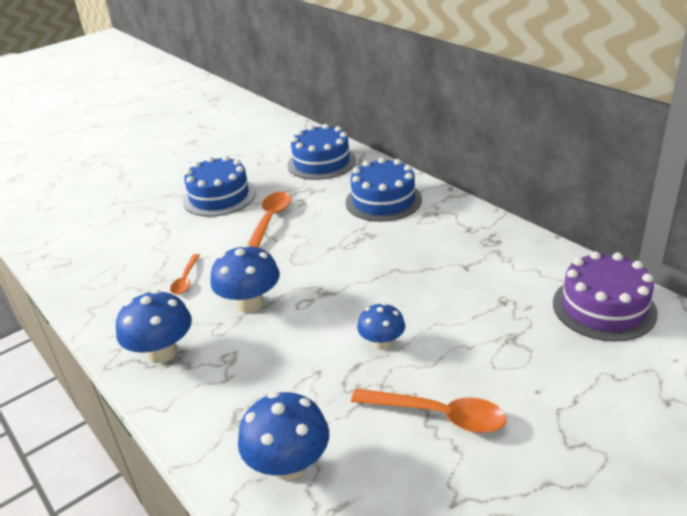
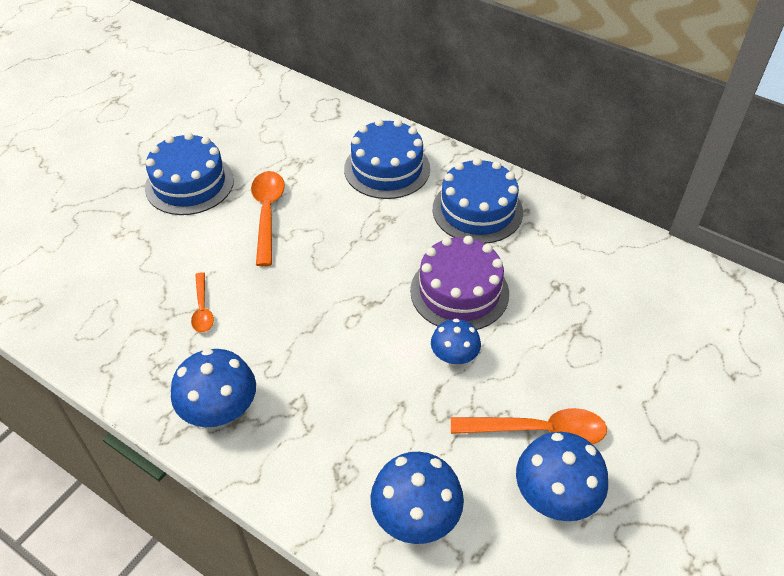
camera: 20 degrees left, 15 degrees up
(250, 303) = (292, 330): blue mushroom -> blue mushroom (555, 496)
(321, 162) = (294, 119): blue cake -> blue cake (477, 210)
(604, 307) = (651, 279): purple cake -> purple cake (459, 292)

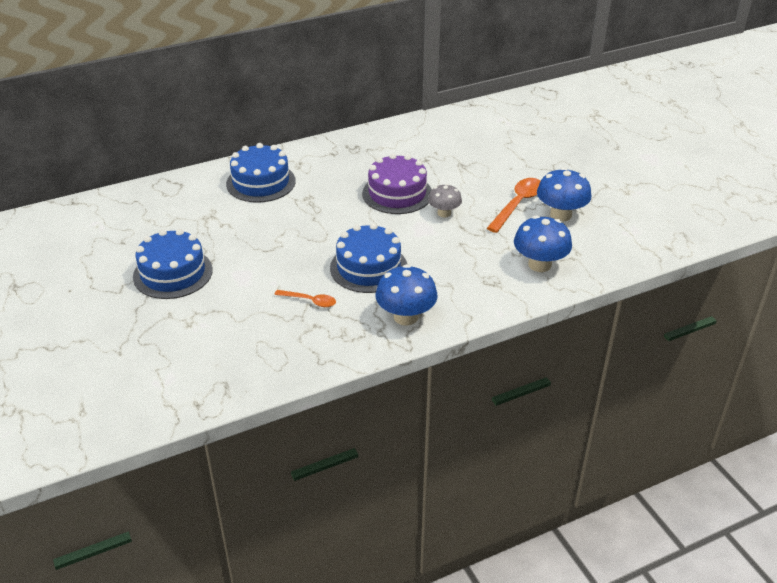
camera: 60 degrees left, 10 degrees down
(267, 213) = (247, 246): orange spoon -> none
(454, 357) = (444, 213): blue mushroom -> grey mushroom
(477, 210) = (338, 163): blue cake -> blue cake (368, 267)

